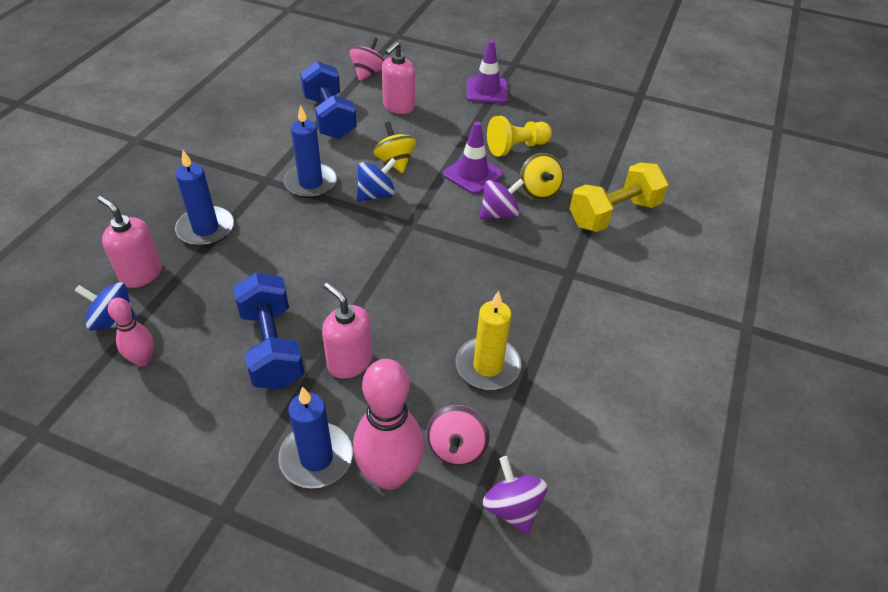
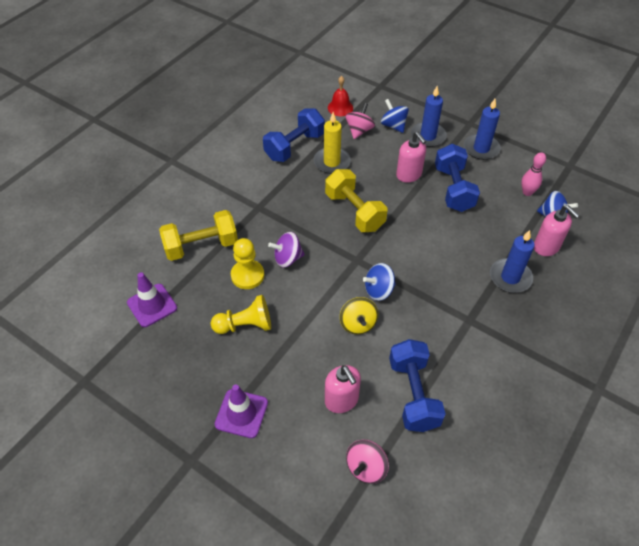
camera: 165 degrees left, 5 degrees up
(310, 183) = (432, 310): blue candle -> blue candle (481, 148)
(389, 474) = (393, 125): pink bowling pin -> blue spinning top
(398, 106) = (341, 400): pink soap dispenser -> pink soap dispenser turned 105 degrees clockwise
(428, 286) = (354, 211): none -> yellow dumbbell
(472, 174) = (295, 300): purple traffic cone -> purple traffic cone (152, 305)
(512, 507) = (340, 107): purple spinning top -> red bell
(539, 190) = (247, 275): yellow spinning top -> yellow pawn
(564, 388) = (294, 146): none -> blue dumbbell

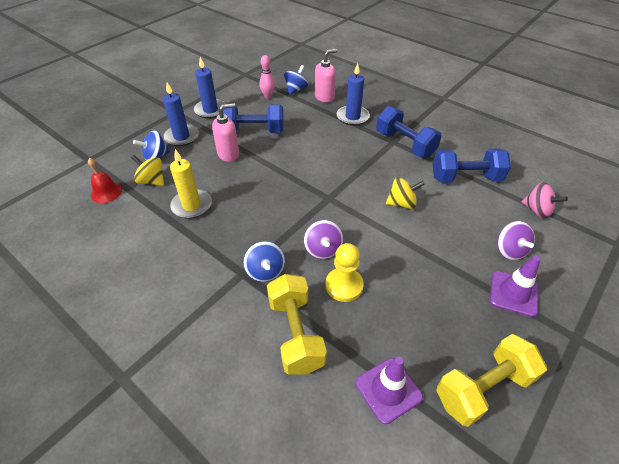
camera: 85 degrees left, 5 degrees down
(245, 325) = (410, 288): yellow pawn -> none
(294, 146) = (153, 235): blue dumbbell -> blue dumbbell (404, 144)
(298, 421) = (509, 250): none -> purple spinning top
(341, 400) = (481, 220): pink soap dispenser -> none
(354, 211) = (267, 194): yellow dumbbell -> yellow dumbbell (483, 388)
(359, 131) = (152, 181): pink spinning top -> yellow spinning top
(379, 290) = (365, 187): blue spinning top -> blue spinning top (265, 271)

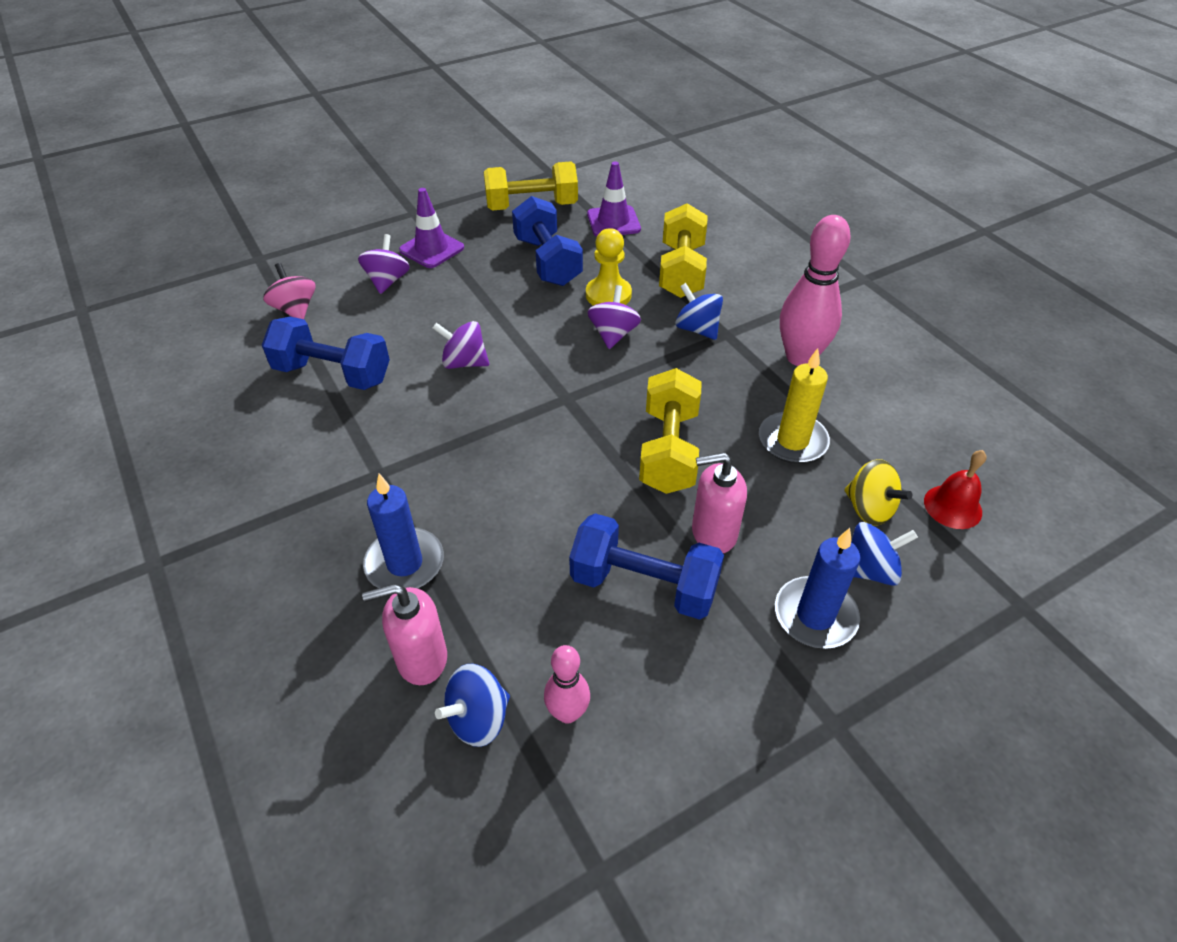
camera: 160 degrees left, 0 degrees up
(186, 266) = (800, 357): none -> pink bowling pin
(210, 110) = (738, 699): blue candle -> none
(260, 184) = (668, 450): none -> yellow dumbbell
(265, 271) = (697, 329): blue spinning top -> blue spinning top turned 45 degrees counterclockwise
(402, 203) = (464, 362): yellow spinning top -> purple spinning top
(404, 144) = (363, 461): blue dumbbell -> blue dumbbell (547, 261)

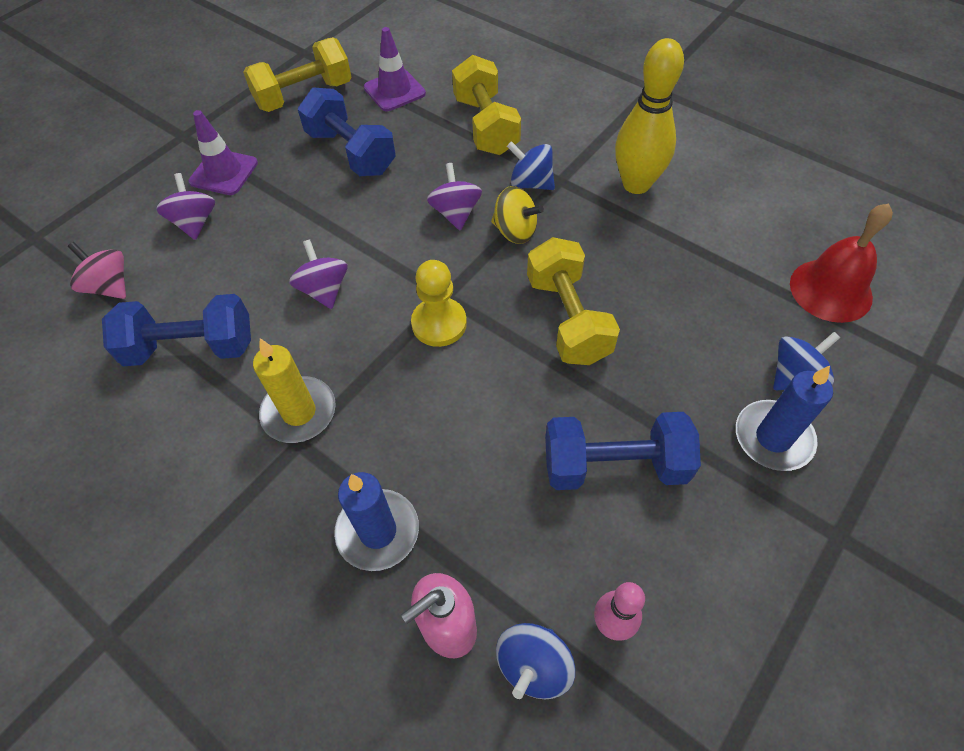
camera: 20 degrees left, 10 degrees up
(464, 362) = (324, 290): purple spinning top -> purple spinning top turned 75 degrees clockwise
(608, 295) = (429, 172): yellow pawn -> yellow pawn (439, 323)
(713, 533) = (649, 389): pink soap dispenser -> none
(792, 441) = (671, 271): yellow candle -> yellow candle (299, 412)
(800, 357) = (636, 184): pink bowling pin -> yellow bowling pin
(869, 509) = (766, 317): yellow spinning top -> yellow spinning top (515, 231)
(952, 506) = (830, 290): red bell -> red bell, size x1.53

